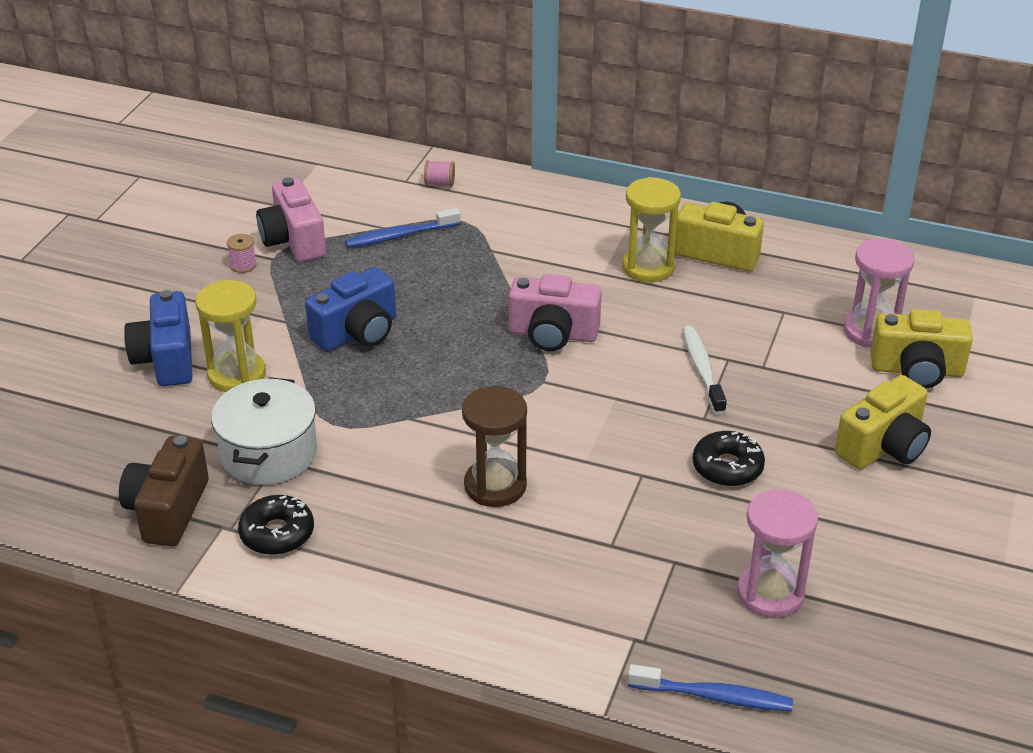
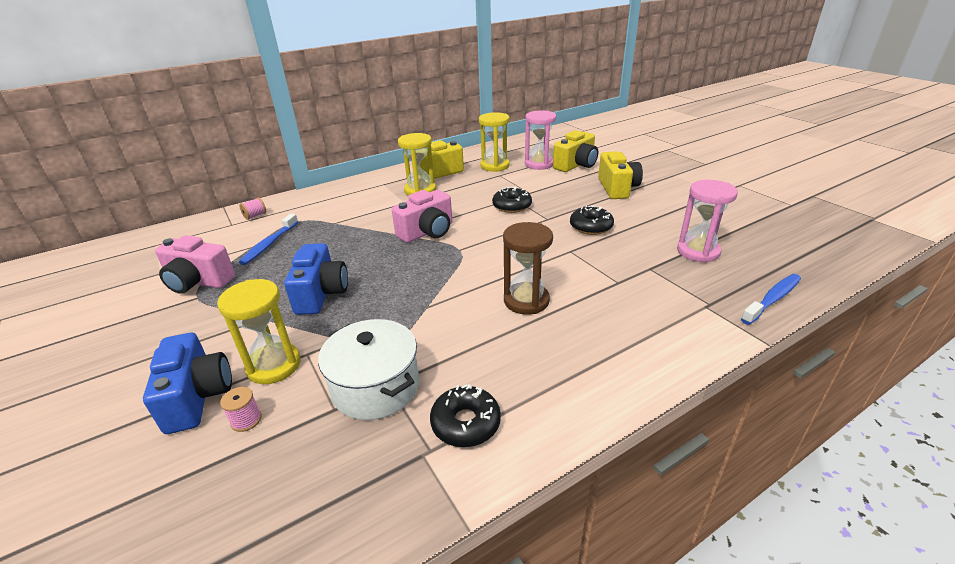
camera: 50 degrees left, 5 degrees down
(166, 359) = (197, 397): blue camera -> blue camera turned 135 degrees counterclockwise
(168, 510) = (363, 483): brown camera -> none
(243, 265) = (178, 312): pink spool -> pink spool (246, 420)
(702, 369) = (512, 206): white toothbrush -> black donut
(808, 291) = (494, 166): none -> yellow hourglass

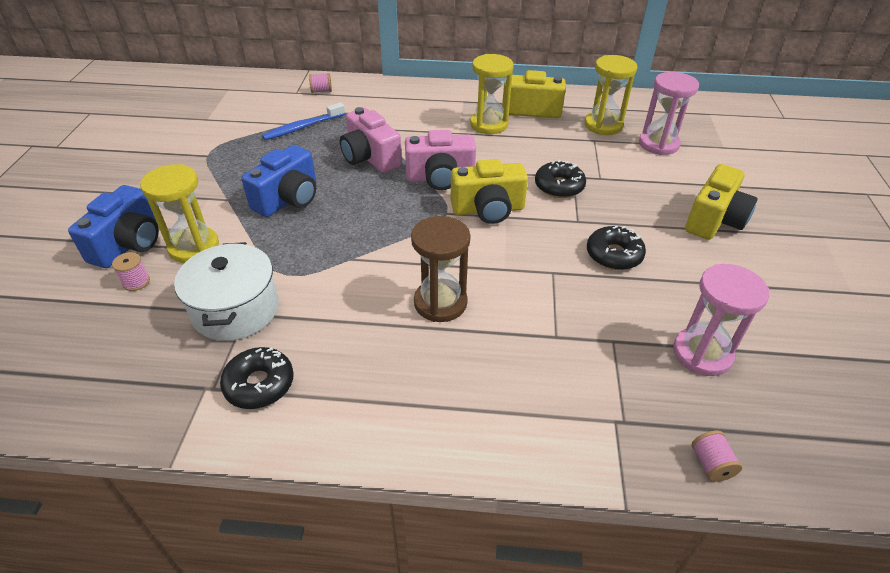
camera: 35 degrees right, 10 degrees up
(198, 282) = (221, 141): pink camera -> pink camera (370, 158)
(576, 165) = (703, 165): yellow camera -> yellow camera (488, 210)
(772, 299) = (711, 464): blue toothbrush -> pink spool

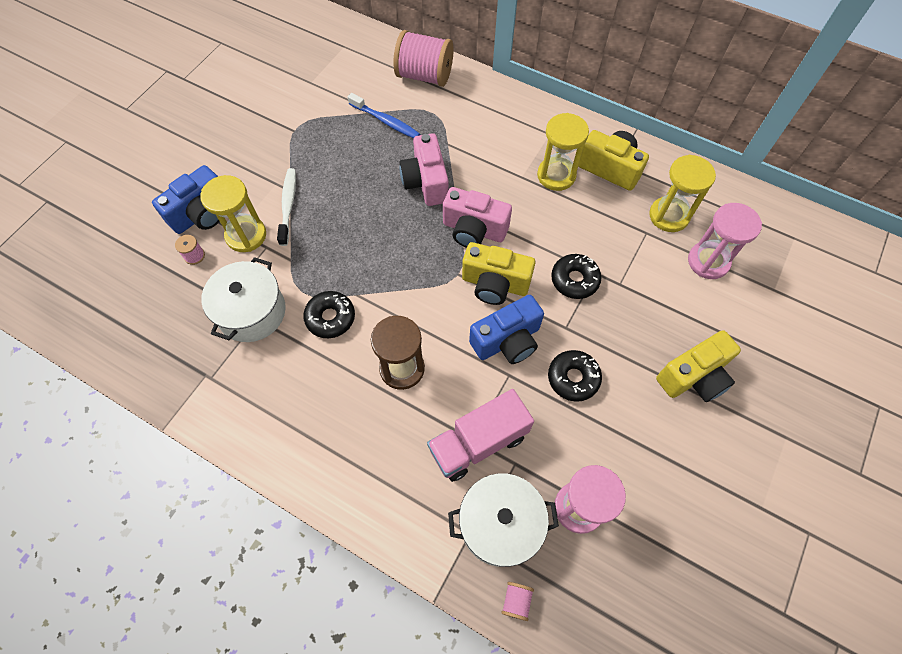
camera: 25 degrees right, 20 degrees up
(232, 211) = (288, 205): none -> white toothbrush
(259, 384) = (241, 388): black donut -> black donut (330, 318)
(288, 199) = (337, 208): blue camera -> blue camera (507, 341)
(302, 127) = (386, 121): blue toothbrush -> blue toothbrush turned 135 degrees counterclockwise
(321, 91) = (424, 76): pink spool -> pink spool, size x2.43
(563, 337) = (478, 442): none -> pink truck
(639, 399) = (500, 524): none -> white pot

